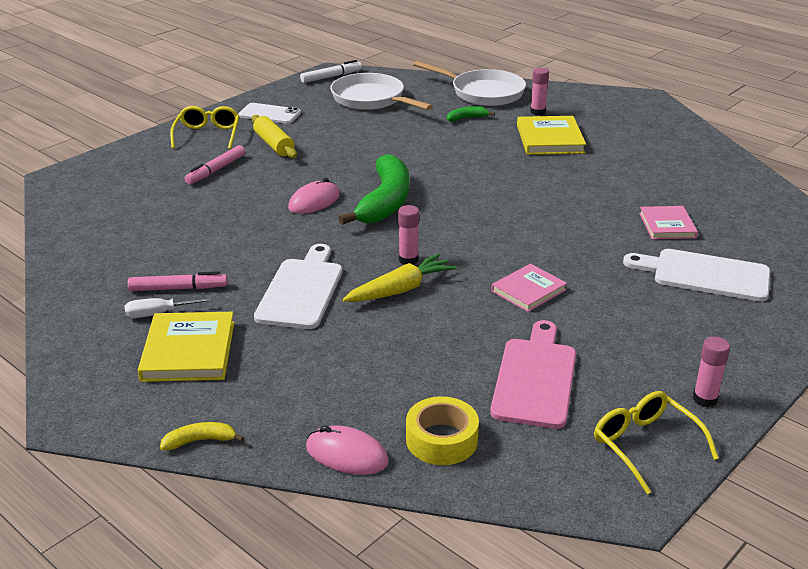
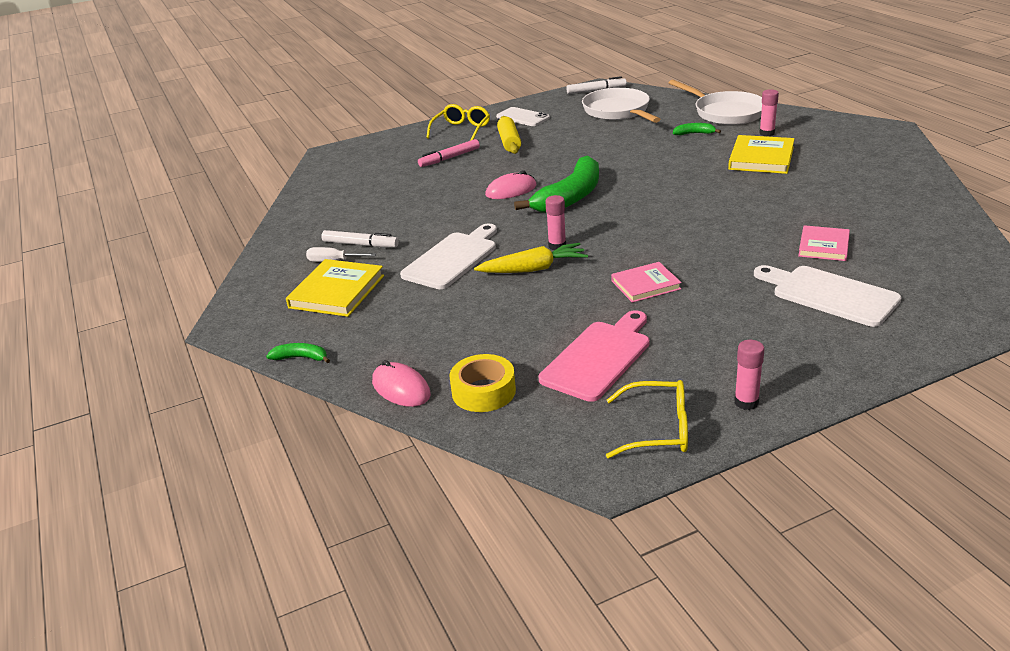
camera: 25 degrees right, 0 degrees up
(178, 288) = (360, 244): pink marker -> white marker
(200, 441) = (301, 358): yellow banana -> green banana
(644, 445) = (658, 430): yellow glasses -> yellow glasses turned 105 degrees clockwise

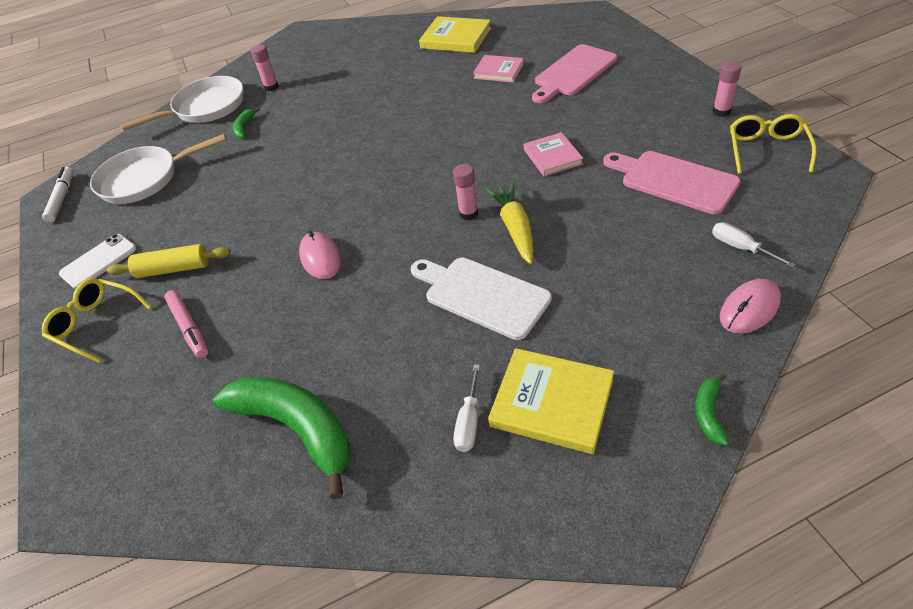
camera: 85 degrees left, 15 degrees up
(360, 244) = (426, 397): white marker -> none
(483, 391) = (740, 247): yellow tape -> white screwdriver
(570, 197) = (357, 209): green banana -> green banana (297, 428)
(761, 158) = (324, 92): yellow book -> yellow book (456, 38)
(830, 295) = (573, 73): white cutting board -> pink cutting board

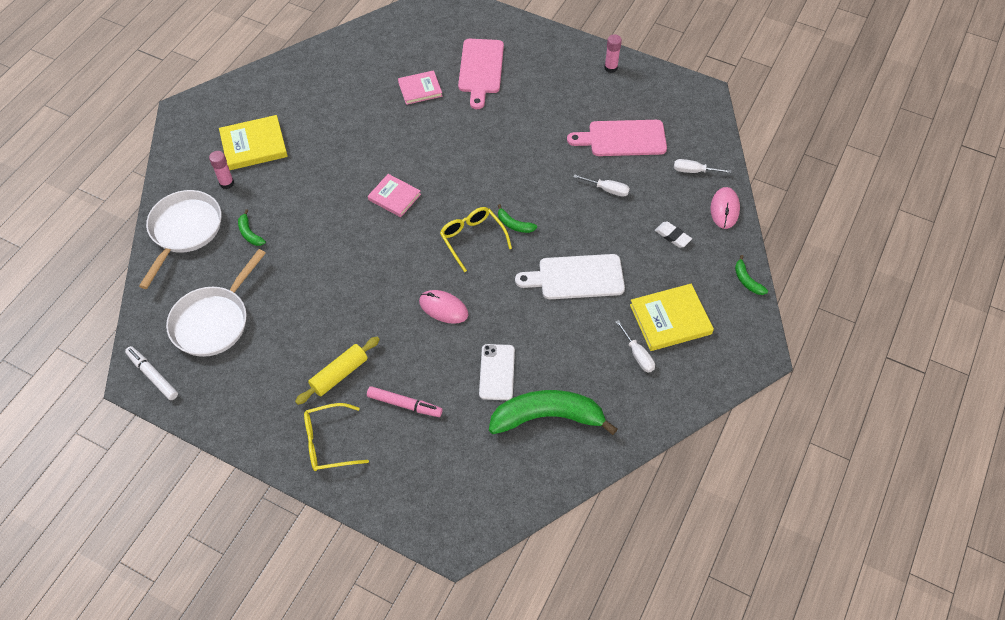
camera: 45 degrees left, 10 degrees up
(99, 261) = (266, 403): white phone -> white phone (497, 372)
(456, 38) = (349, 67): yellow book -> yellow book (254, 145)
(468, 214) = (514, 224): pink glue stick -> green banana
(515, 228) = (554, 221): yellow carrot -> none
(552, 157) = (530, 153): pink book -> pink book (394, 197)
(606, 223) = (607, 190): none -> white screwdriver
(645, 307) = (672, 236): none -> white eraser
(766, 149) = (659, 90): yellow glasses -> yellow glasses (472, 238)

